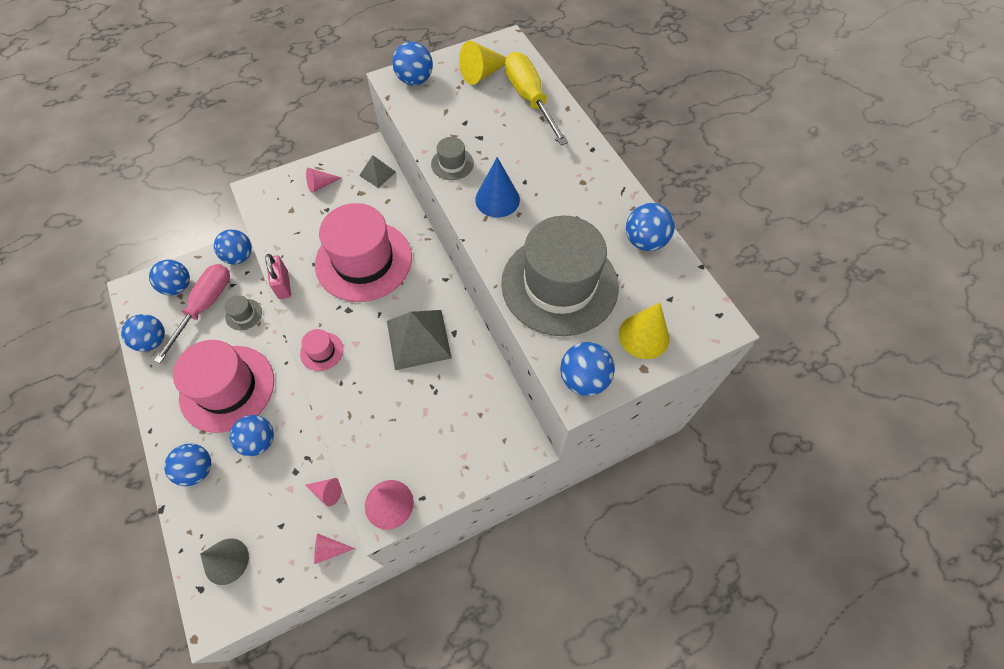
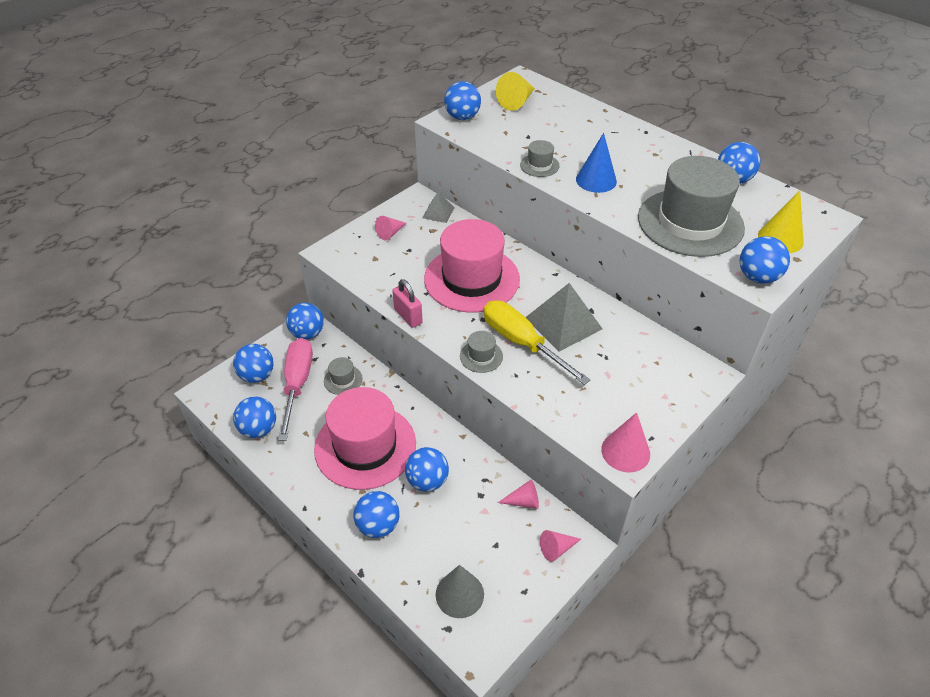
camera: 20 degrees left, 15 degrees down
(322, 351) = (481, 356): pink hat -> grey hat
(529, 99) = (569, 110): yellow screwdriver -> yellow screwdriver (522, 343)

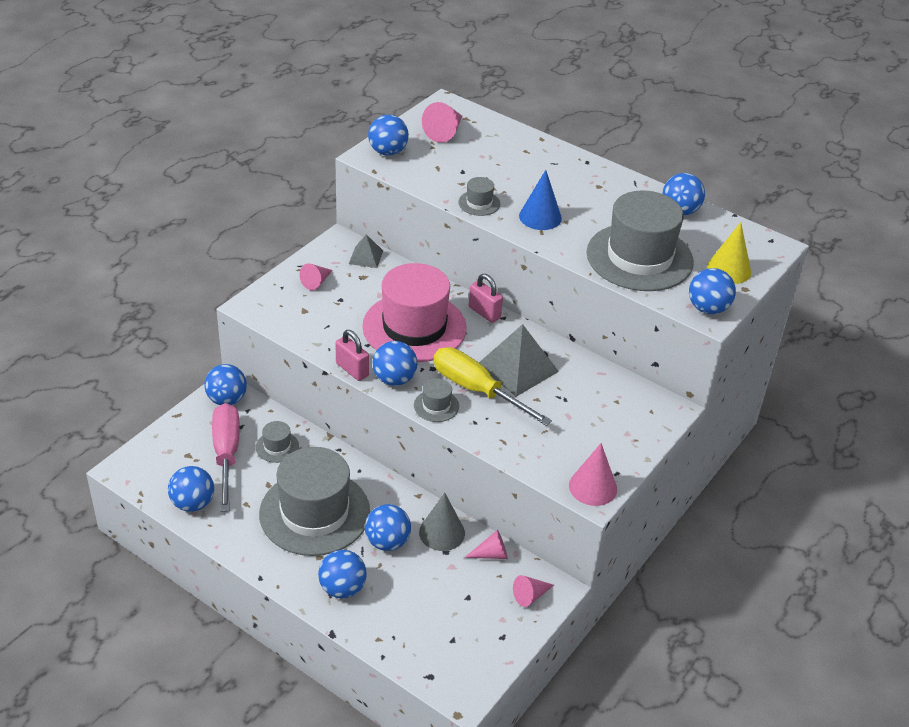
camera: 10 degrees left, 5 degrees down
(257, 375) = (178, 448): blue ball -> blue ball (394, 379)
(365, 446) = (314, 512): pink hat -> grey hat
(459, 594) = (437, 645): grey cone -> grey cone (442, 532)
(517, 102) = (445, 132): yellow cone -> pink cone
(538, 268) = (484, 313): none -> pink padlock

